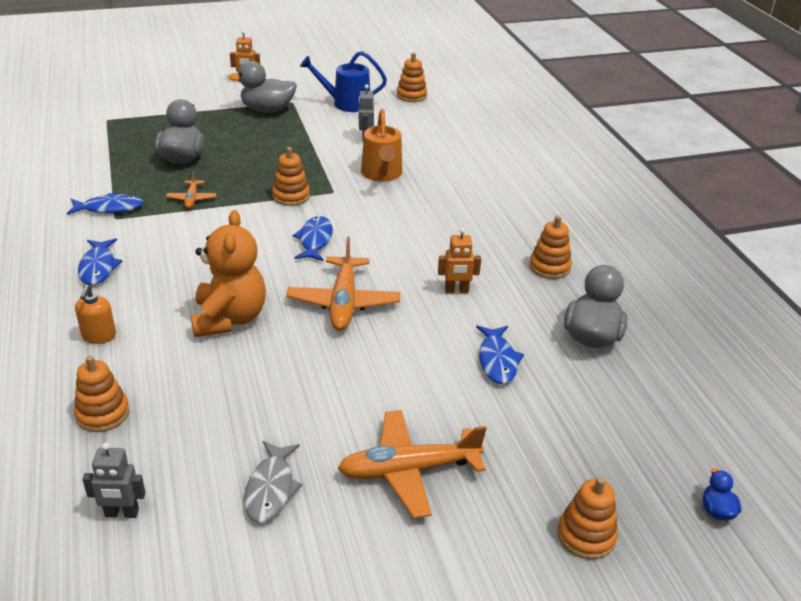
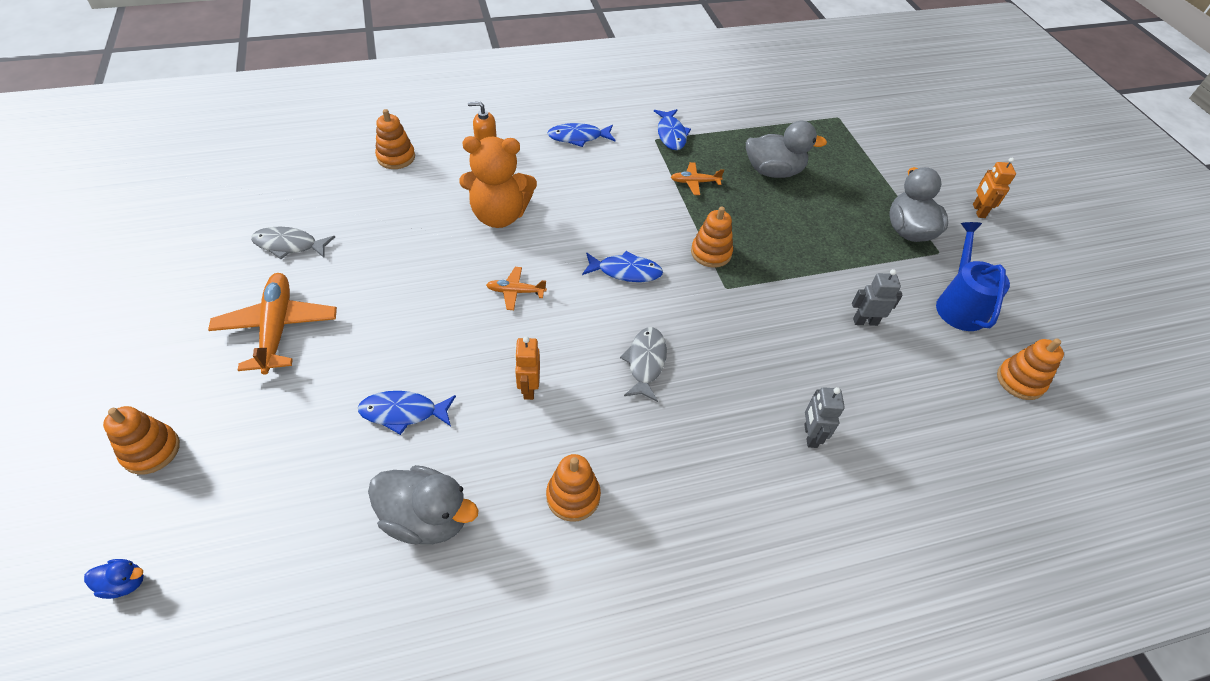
camera: 90 degrees right, 15 degrees up
(121, 513) = (295, 175): grey robot -> grey robot (810, 436)
(343, 303) = (515, 292): orange plane -> orange plane, size x0.51
(382, 174) = (776, 334): orange watering can -> none
(419, 232) = (645, 362): none -> grey fish

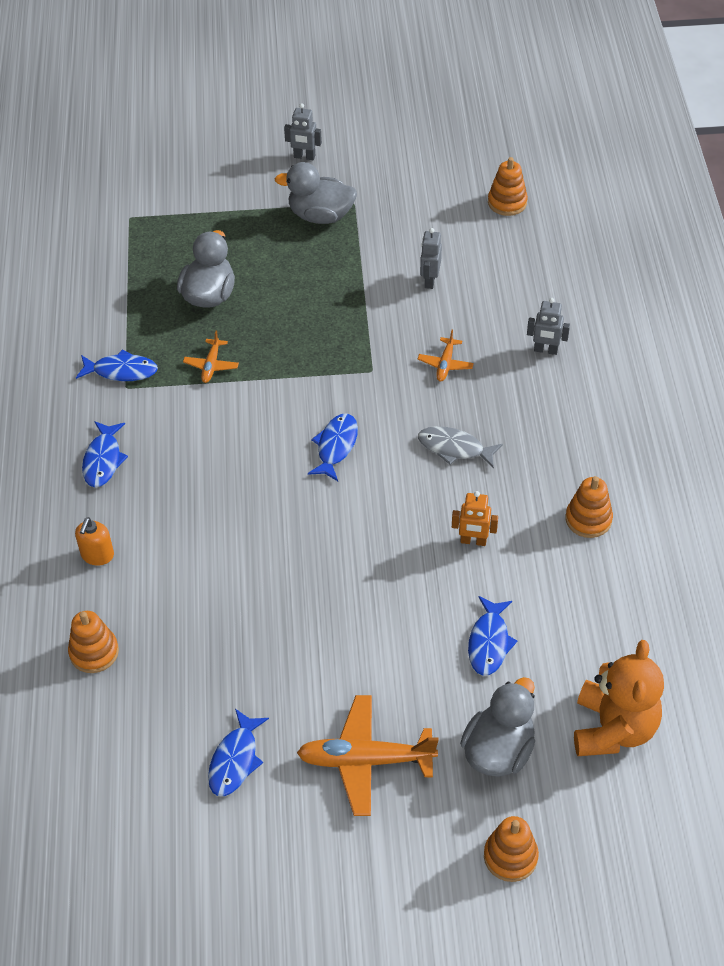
camera: 75 degrees left, 0 degrees up
(125, 583) = (646, 852): blue duck -> none
(289, 245) = (235, 760): grey fish -> blue fish
(427, 518) = (601, 625): grey duck -> grey duck (498, 750)
(499, 215) = (227, 549): orange teddy bear -> orange teddy bear (613, 729)
(515, 292) = (348, 542): orange plane -> orange plane (445, 364)
(711, 253) = (322, 373): orange stacking toy -> none
(959, 305) = (421, 211): blue watering can -> none
(978, 211) = (304, 157): orange robot -> grey robot

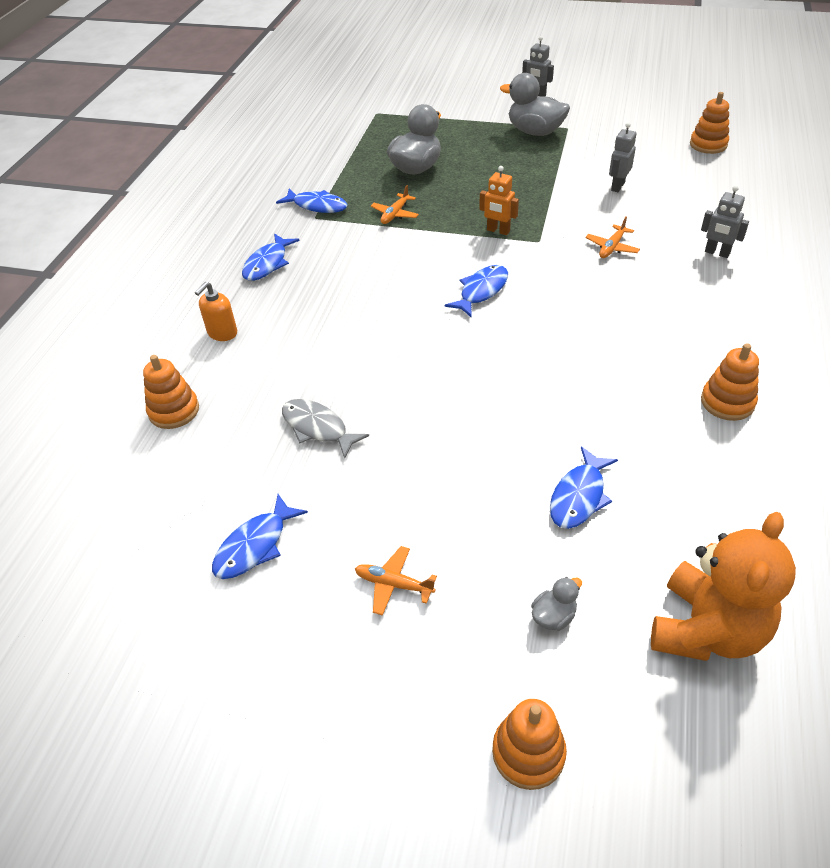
camera: 20 degrees right, 5 degrees down
(365, 760) = (393, 584): orange plane -> orange plane, size x0.51
(454, 448) = (599, 313): grey fish -> grey fish (318, 428)
(473, 541) = (592, 396): orange robot -> orange robot (498, 231)
(498, 750) = (553, 616): grey duck -> grey duck, size x0.47

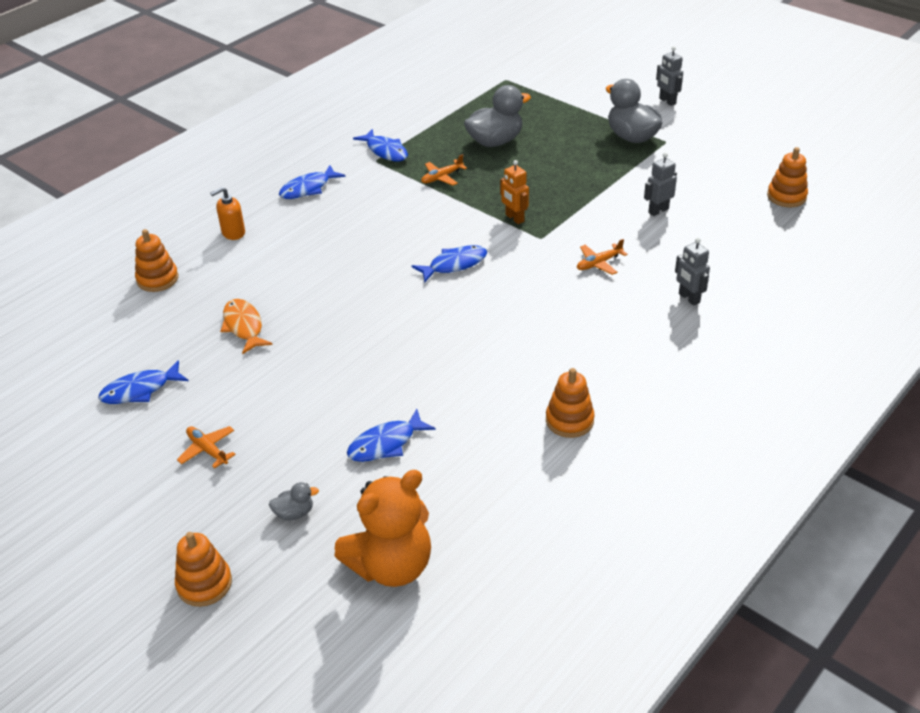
camera: 25 degrees right, 5 degrees down
(318, 428) = (244, 326): grey fish -> orange fish

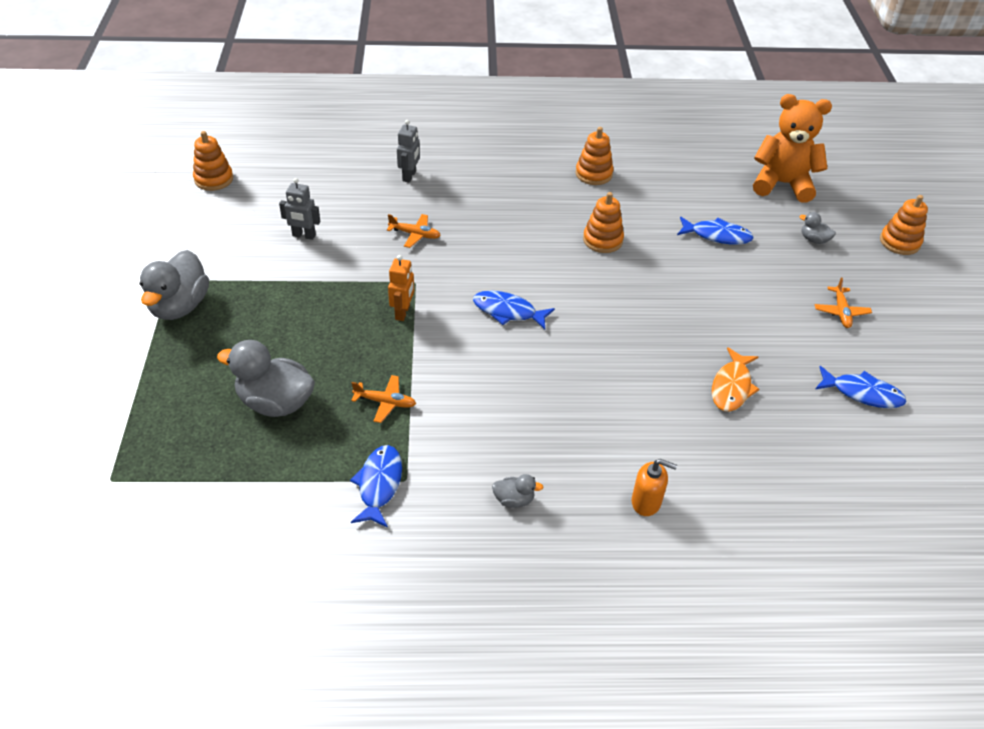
camera: 135 degrees left, 5 degrees up
(157, 279) = (768, 502): orange stacking toy -> orange stacking toy (602, 240)
(308, 188) = (514, 500): blue fish -> grey duck
(667, 101) = (75, 314): grey robot -> none

